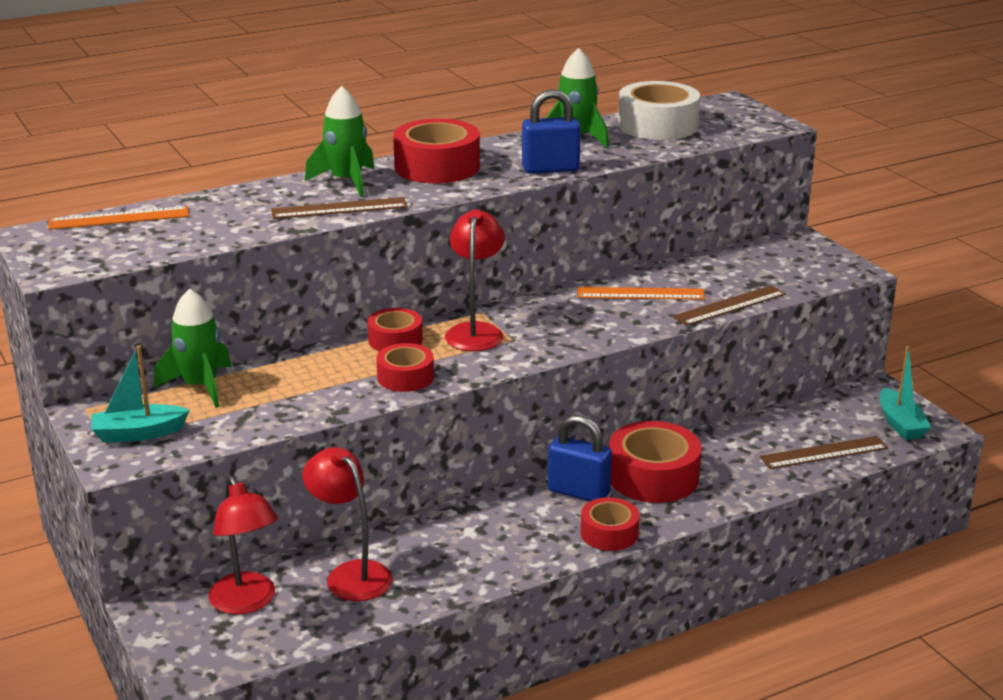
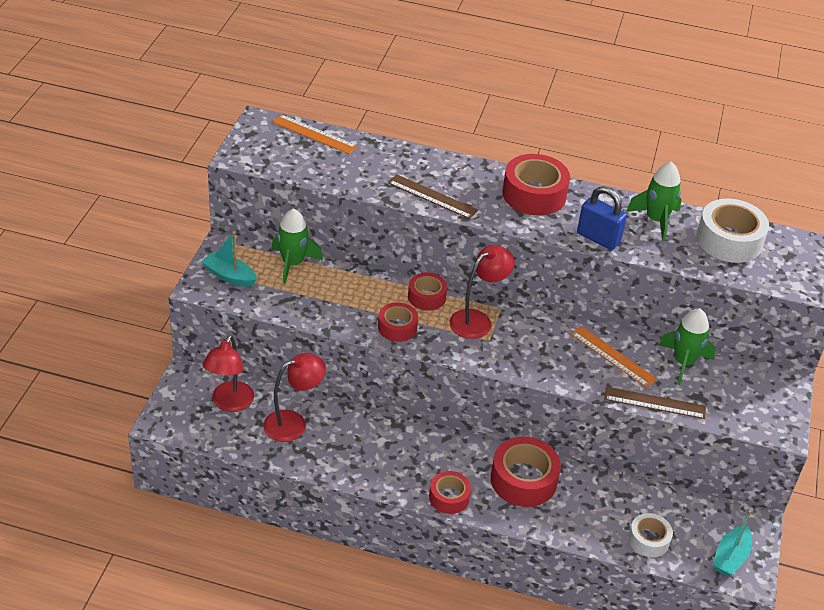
camera: 40 degrees right, 15 degrees up
(347, 181) = (466, 176): green rocket -> green rocket (683, 362)
(351, 574) = (293, 423): red lamp -> red lamp turned 60 degrees clockwise
(578, 492) = (468, 459): blue padlock -> none
(824, 453) = (648, 540): brown ruler -> white tape

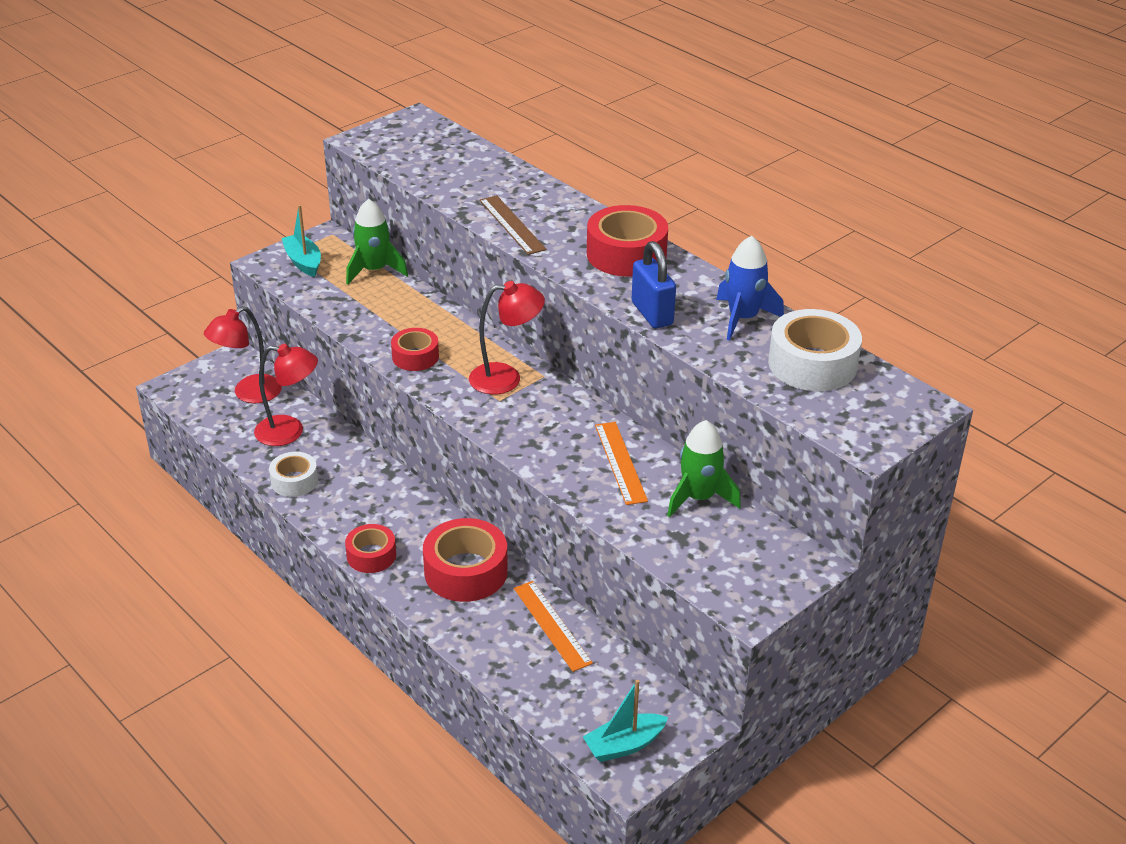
camera: 35 degrees right, 5 degrees down
(314, 134) = (455, 141): orange ruler -> orange ruler (552, 625)
(426, 297) = (476, 341): red tape -> none
(648, 540) = (545, 686): white tape -> white tape (294, 481)
(654, 403) = (619, 523): brown ruler -> none
(656, 220) = (742, 318): green rocket -> blue rocket

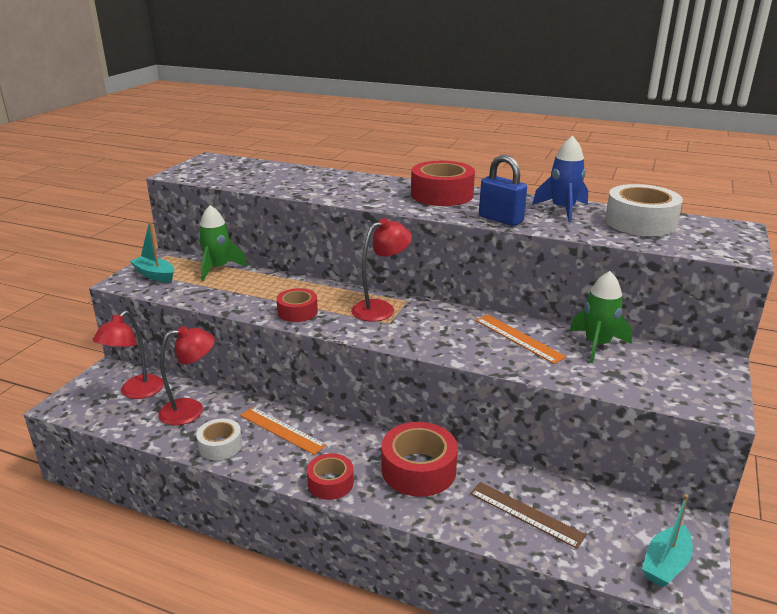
camera: 25 degrees left, 10 degrees down
(512, 225) = (342, 195): brown ruler -> brown ruler (525, 514)
(552, 625) = (521, 487): orange ruler -> orange ruler (282, 430)

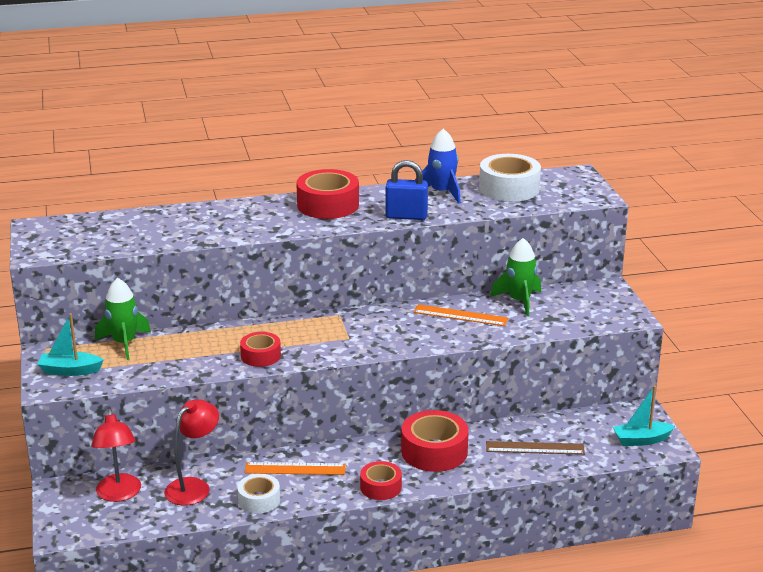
camera: 35 degrees left, 0 degrees up
(381, 308) = (327, 328): red lamp -> none
(665, 564) = (641, 440): turquoise boat -> turquoise boat turned 75 degrees clockwise

